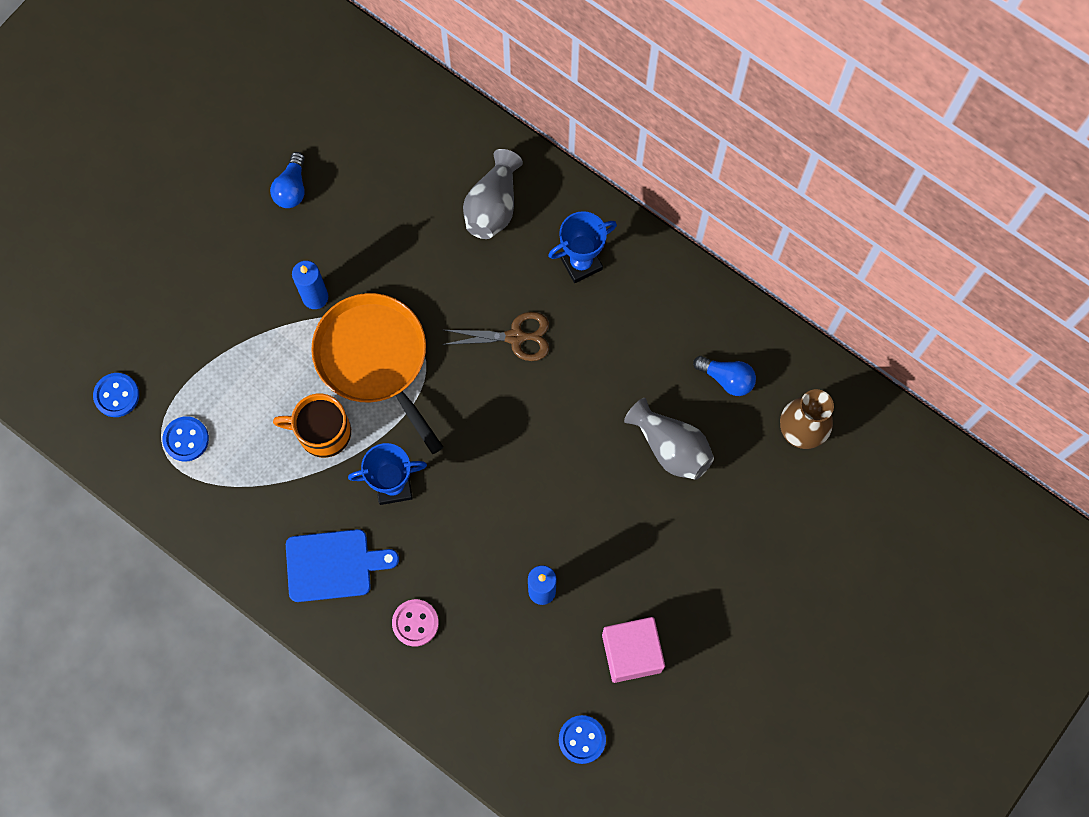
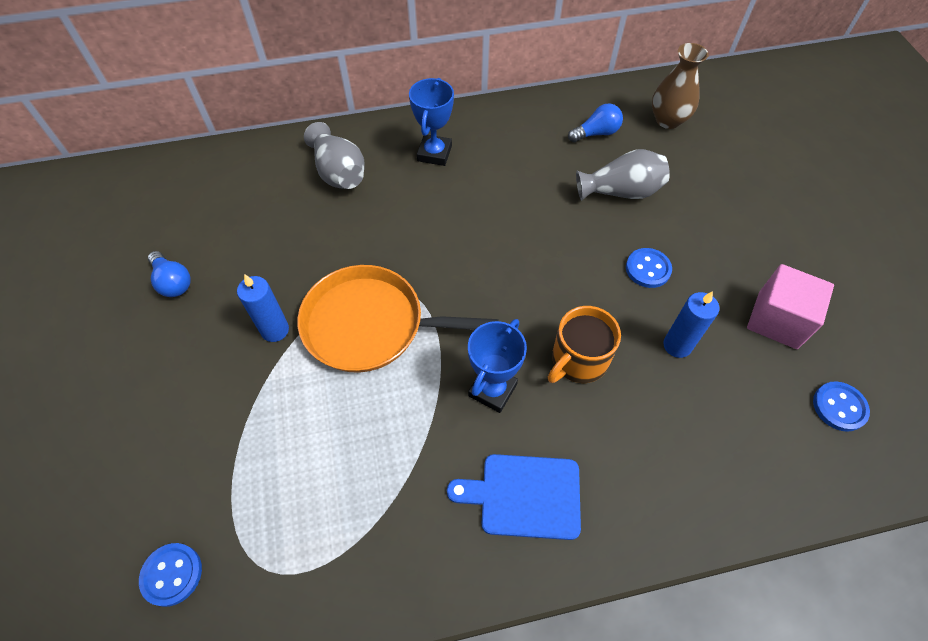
camera: 50 degrees left, 15 degrees down
(186, 439) = (282, 539): blue button -> blue button (648, 269)
(322, 432) = (393, 410): orange mug -> orange mug (578, 360)
(333, 565) = (524, 495): blue cutting board -> blue cutting board turned 120 degrees counterclockwise
(415, 623) = (636, 464): pink button -> none
(515, 337) = (449, 223): brown scissors -> none

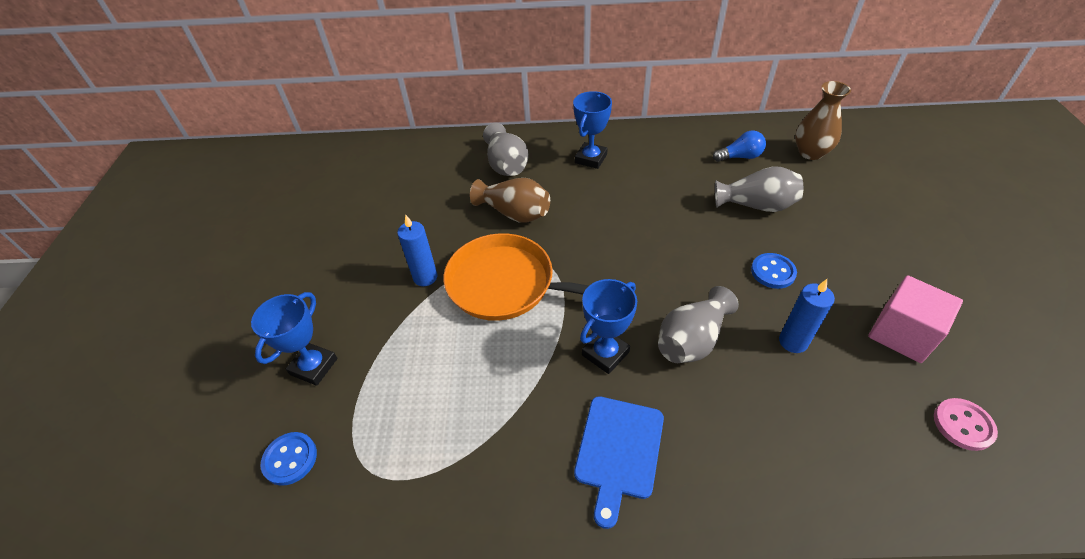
camera: 15 degrees right, 10 degrees down
(170, 461) = (314, 366): none -> blue trophy
(173, 282) = (353, 230): blue light bulb -> none
(361, 234) = (514, 213): none -> brown vase
(524, 495) = (618, 451): blue cutting board -> blue cutting board turned 90 degrees counterclockwise
(578, 360) = (692, 340): orange mug -> grey vase
(839, 407) = (963, 425): blue button -> pink button

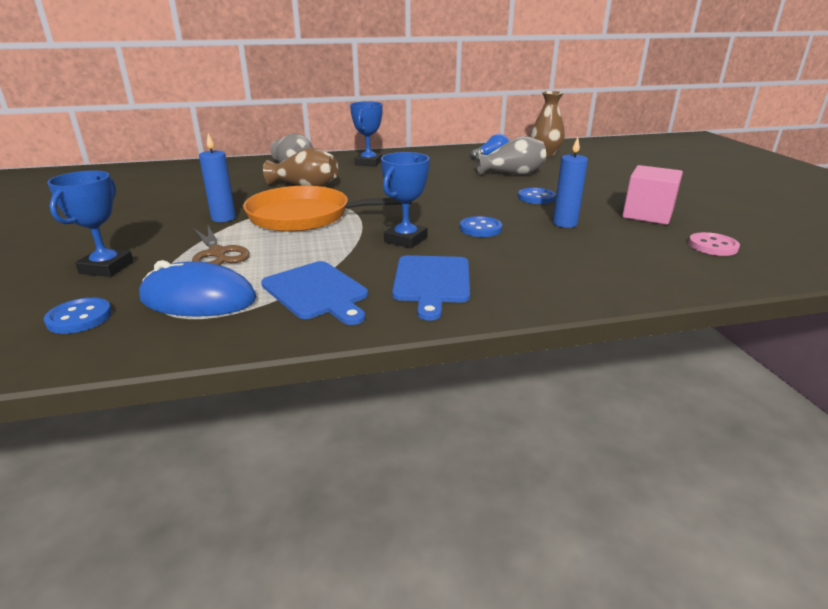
camera: 15 degrees left, 20 degrees down
(392, 443) = (198, 299): none -> blue mouse
(414, 354) = (217, 253): none -> brown scissors
(501, 450) = (317, 292): none -> blue cutting board
(692, 340) = (480, 228): grey vase -> blue button

